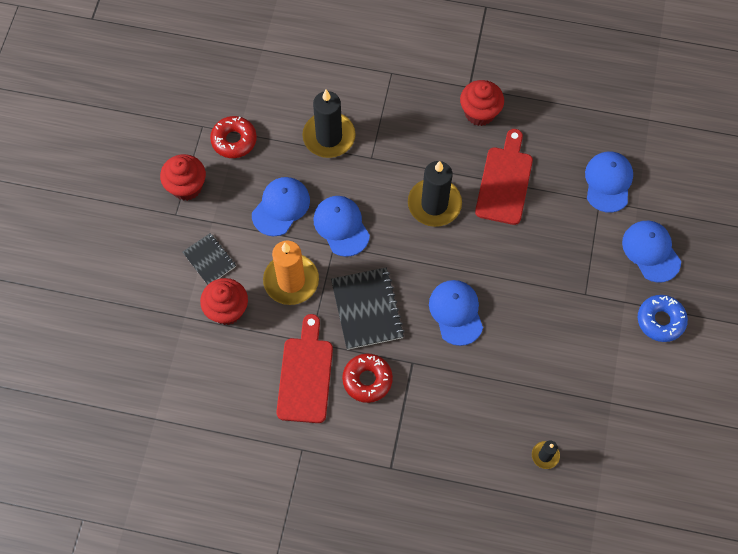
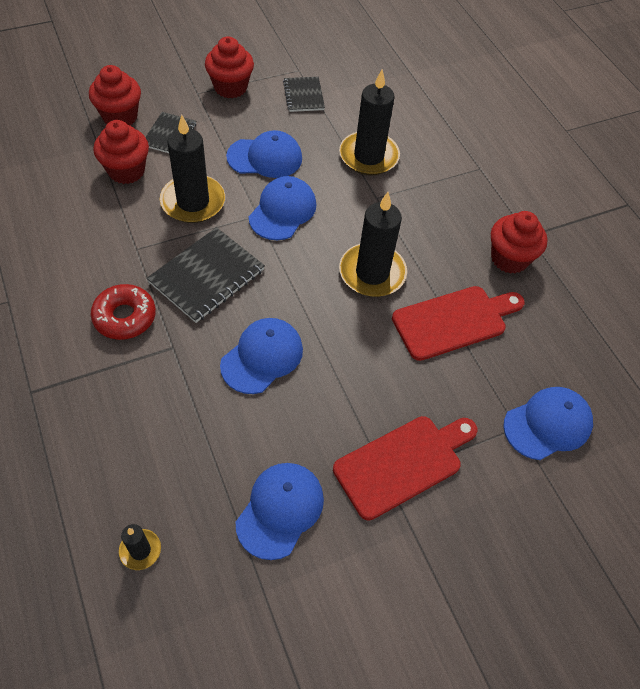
camera: 50 degrees right, 10 degrees down
(162, 285) = (120, 117): none -> red cupcake
(234, 140) = (304, 95): red donut -> black notebook
(291, 281) = (193, 202): orange candle -> black candle
(305, 375) = (96, 262): red cutting board -> red cutting board (402, 463)
(651, 251) = (503, 524): blue cap -> blue cap (280, 510)
(660, 320) = (421, 590): blue donut -> none

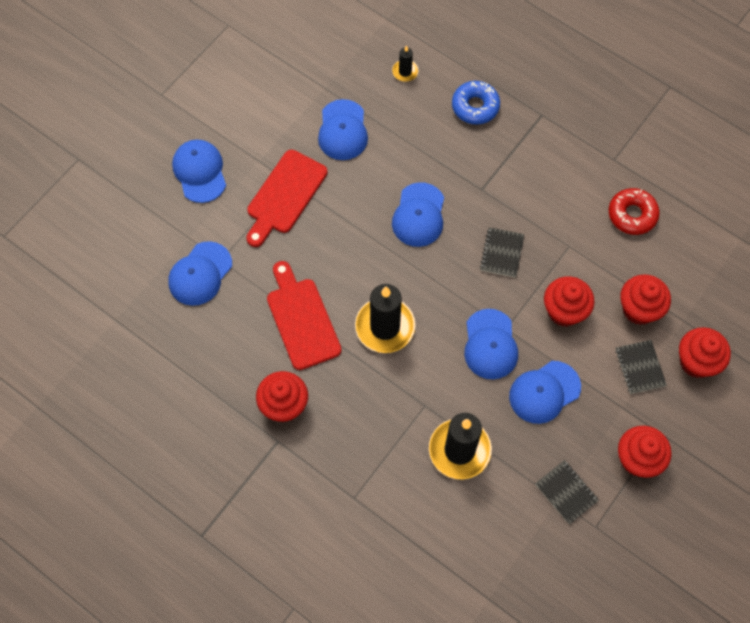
camera: 155 degrees right, 10 degrees up
(95, 447) = (475, 106): none -> blue donut
(125, 317) = (530, 191): red donut -> red donut (632, 215)
(193, 202) = (564, 311): black candle -> red cupcake
(207, 276) = (502, 253): black notebook -> black notebook, size x0.60
(454, 321) = (301, 319): red cutting board -> red cutting board turned 120 degrees clockwise
(499, 558) = (200, 172): none -> blue cap

